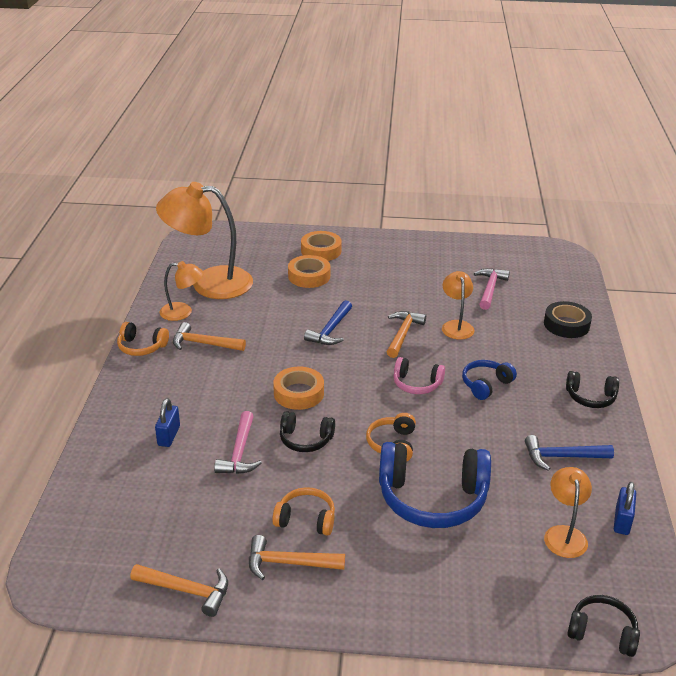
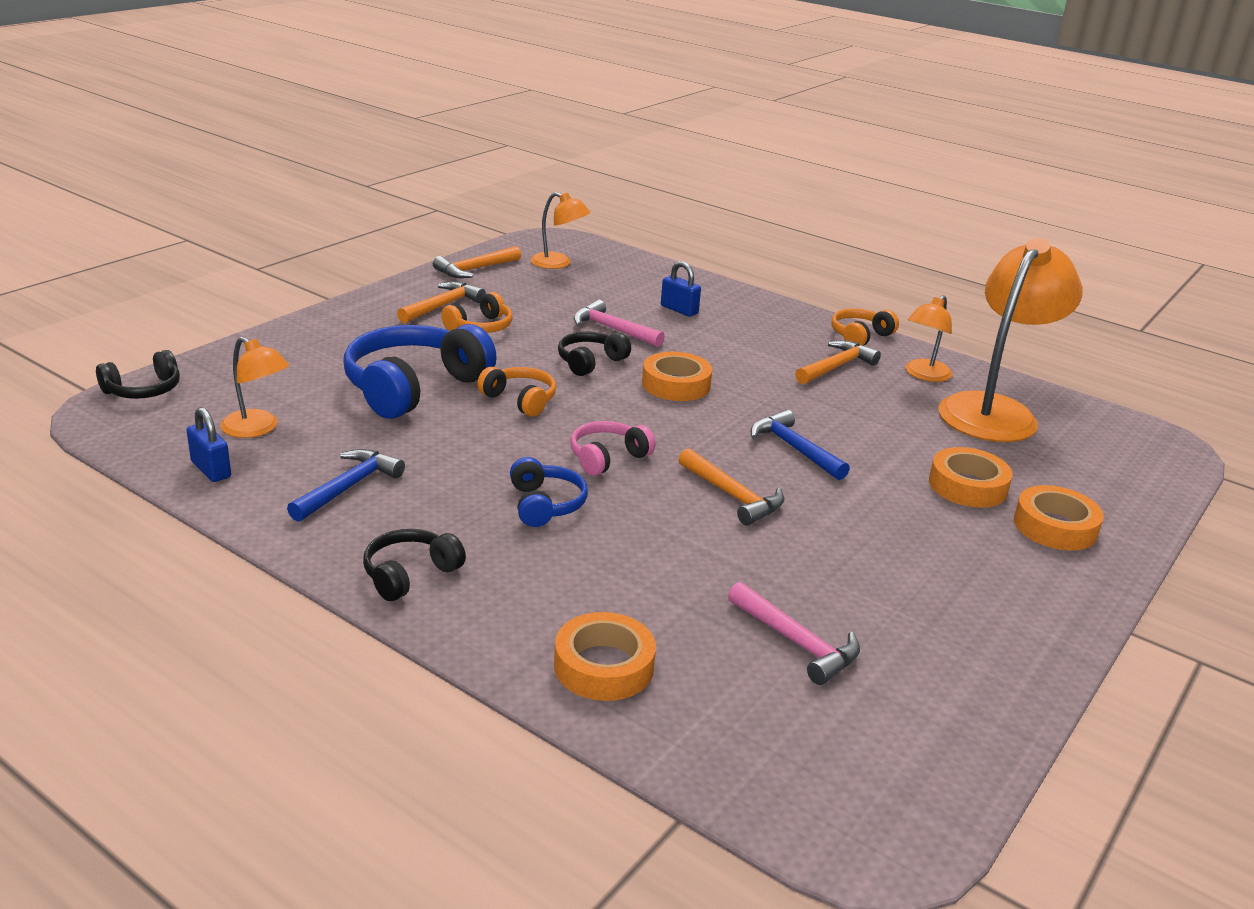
camera: 120 degrees right, 5 degrees down
(456, 326) = (711, 550): orange lamp -> orange lamp (558, 263)
(566, 324) = (603, 666): black tape -> orange tape

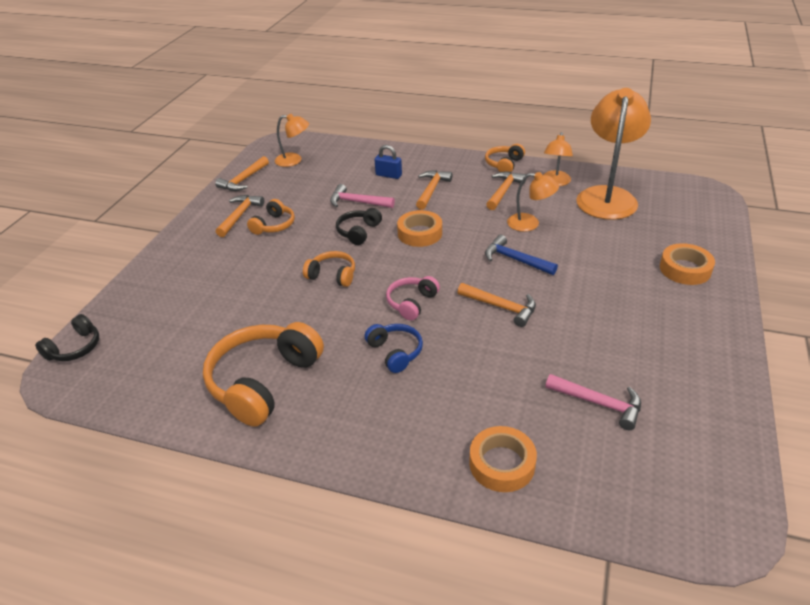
camera: 15 degrees left, 10 degrees up
(211, 469) = (162, 399): blue padlock -> none
(257, 429) = (174, 354): orange lamp -> orange lamp (530, 224)
(348, 487) = (263, 381): blue hammer -> orange headphones
(410, 574) = (343, 437): black headphones -> none
(414, 387) = (259, 287): blue headphones -> none
(729, 340) = (431, 190): none -> orange hammer
(967, 486) = (624, 255): orange tape -> none

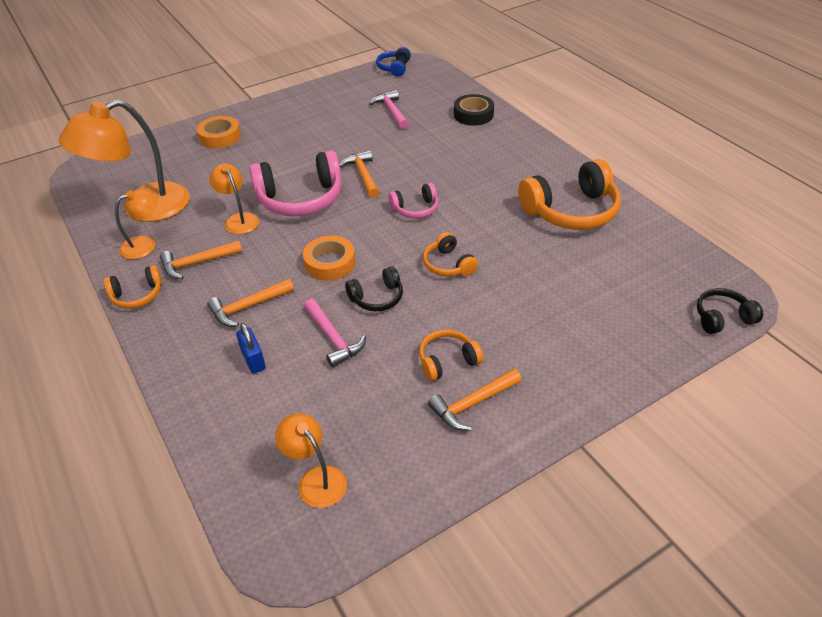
camera: 140 degrees left, 5 degrees up
(243, 180) = (417, 480): orange hammer -> none
(395, 352) = (466, 185): blue headphones -> blue headphones (394, 68)
(502, 464) = (473, 114): orange tape -> black tape
(515, 260) = (300, 199): blue hammer -> pink headphones

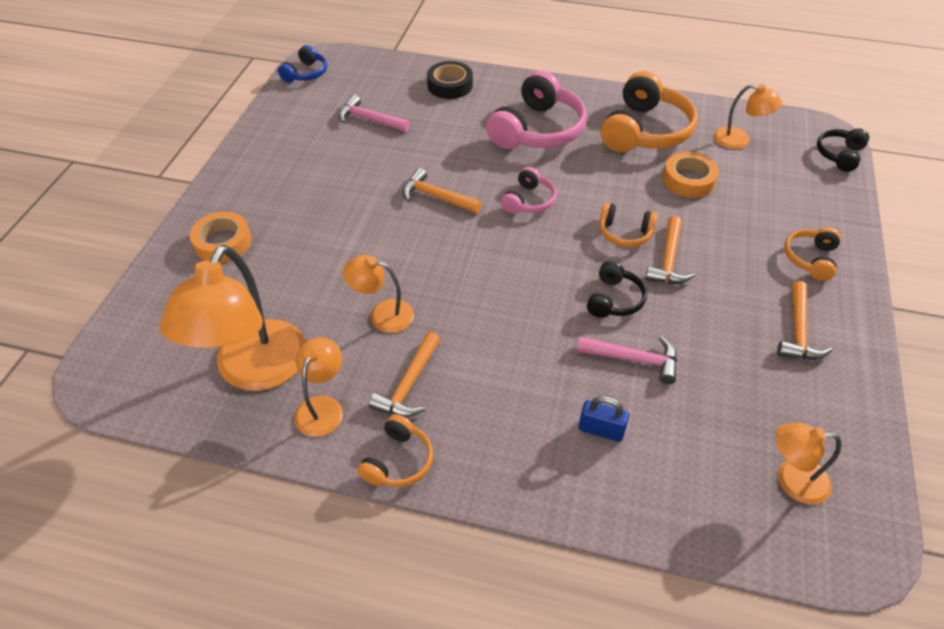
camera: 45 degrees left, 5 degrees up
(248, 307) = (523, 388): orange hammer -> orange hammer (668, 260)
(300, 199) = (412, 255): pink headphones -> pink headphones (537, 130)
(330, 263) = (531, 297): orange tape -> orange tape (688, 180)
(394, 68) = (306, 73): blue headphones -> blue headphones turned 120 degrees counterclockwise
(447, 361) = (736, 312): orange headphones -> orange headphones (810, 259)
(642, 258) = (739, 140): none -> orange lamp

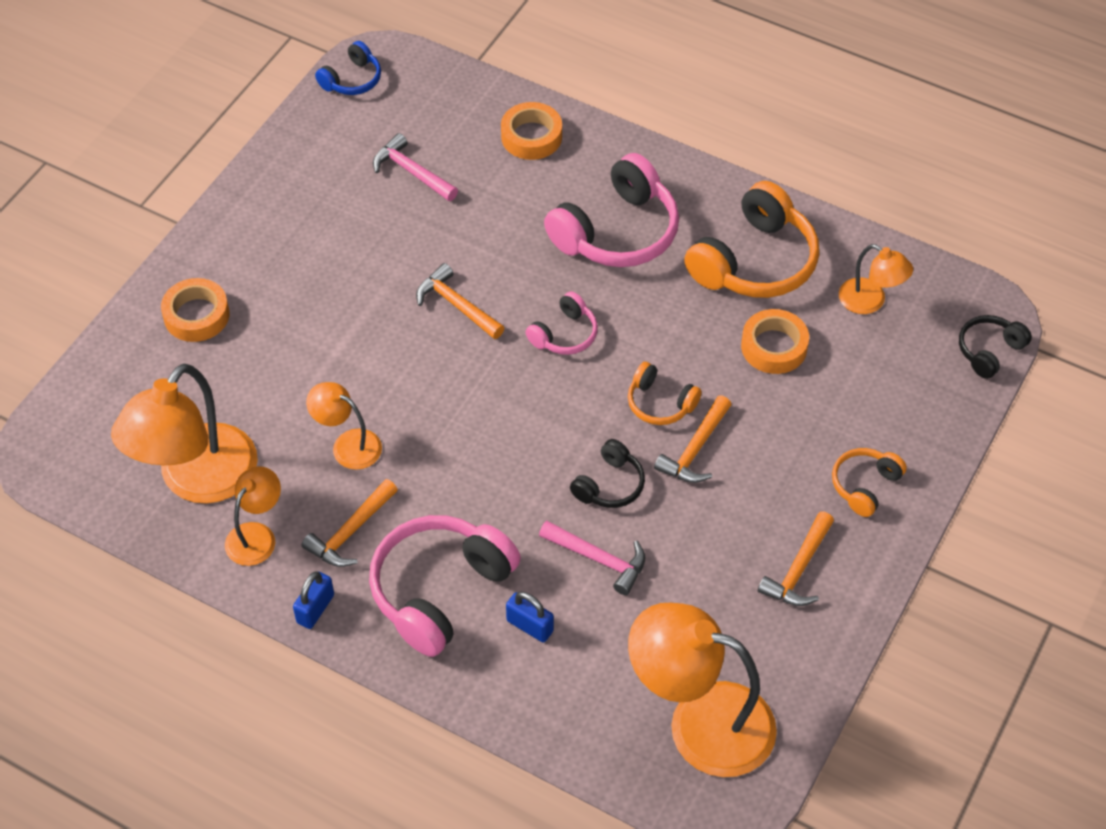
camera: 15 degrees right, 5 degrees up
(398, 461) = (315, 609): orange headphones -> blue padlock
(450, 85) = (531, 136): black tape -> orange tape
(507, 417) = (439, 590): none -> pink headphones
(791, 480) = (700, 722): orange lamp -> orange lamp, size x1.95

